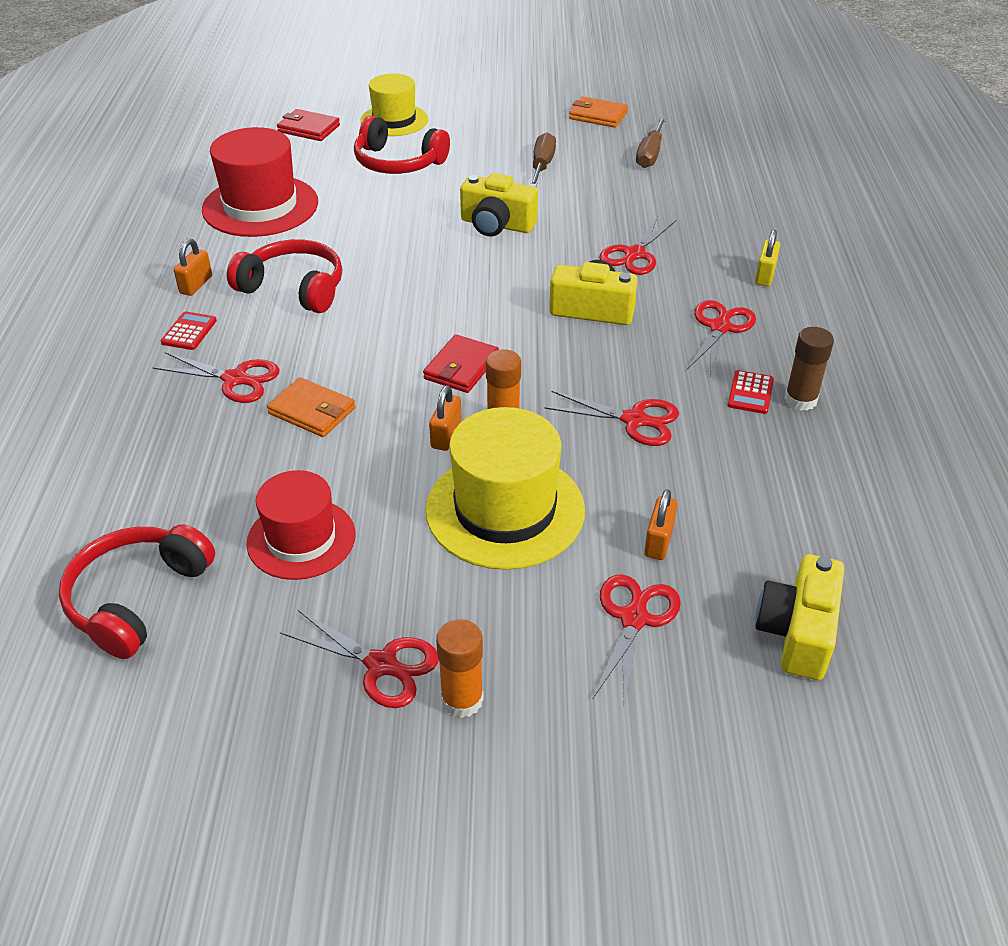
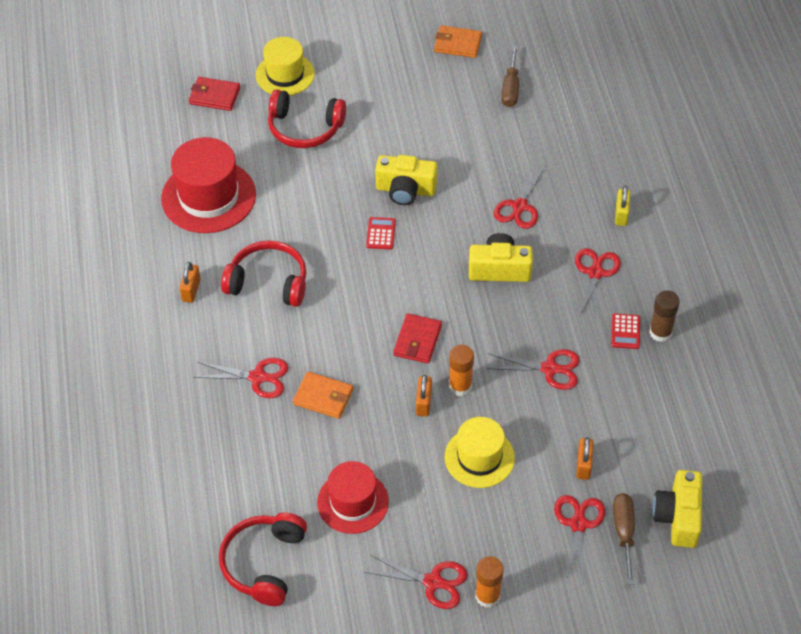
camera: 10 degrees left, 10 degrees up
(189, 331) = (205, 338): red calculator -> red calculator (381, 233)
(505, 510) = (479, 457): yellow hat -> yellow hat, size x0.66
(542, 166) = (425, 115): brown screwdriver -> brown screwdriver (624, 533)

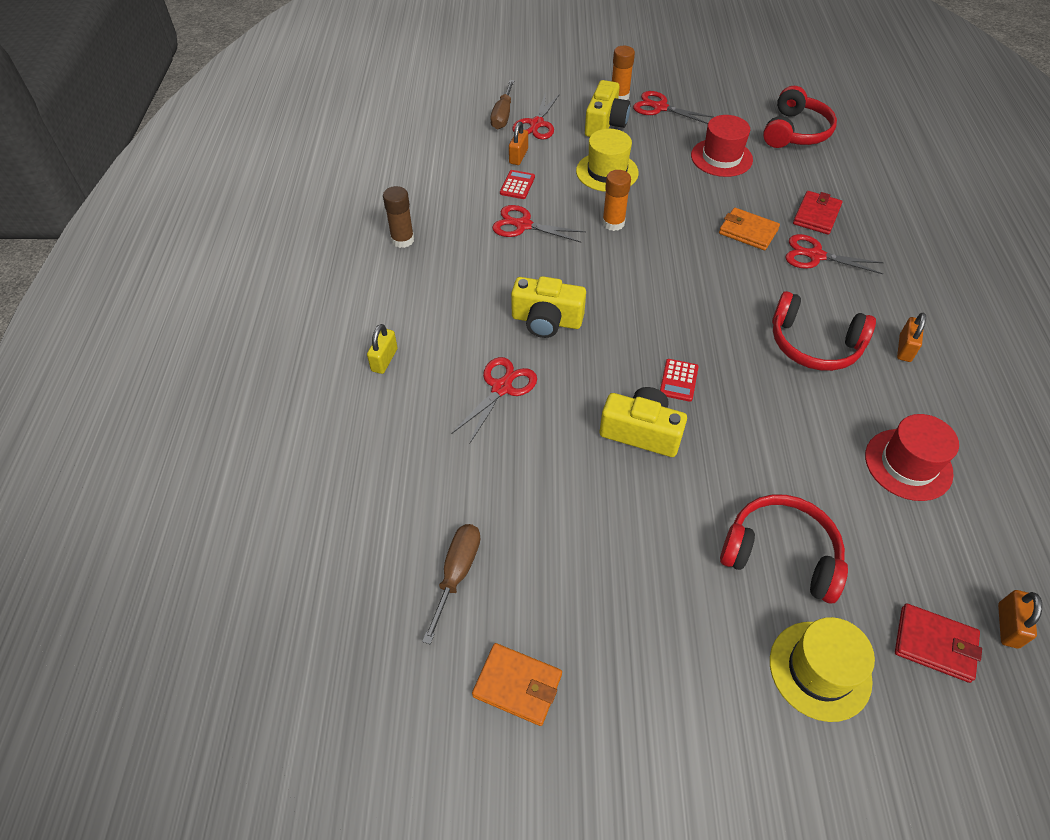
camera: 170 degrees left, 0 degrees up
(208, 196) = (908, 464): red hat -> red hat, size x0.66
(417, 340) = (649, 265): red wallet -> red wallet (816, 215)
(423, 403) = (650, 215): orange padlock -> orange padlock (1007, 625)
(595, 273) = (443, 302): red scissors -> none
(625, 331) = (436, 245): red calculator -> red calculator (517, 185)
(678, 517) = (456, 119): yellow camera -> yellow camera (605, 124)

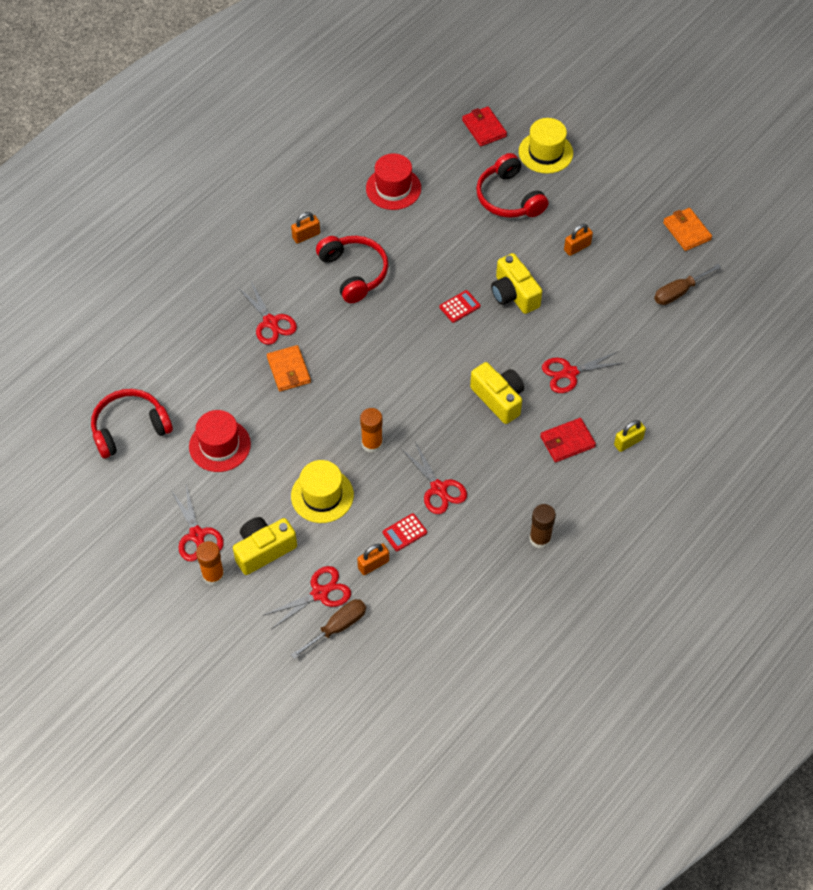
camera: 140 degrees left, 5 degrees up
(816, 215) = (225, 349): red wallet -> red wallet (567, 442)
(1007, 625) = (443, 113): orange padlock -> orange padlock (577, 247)

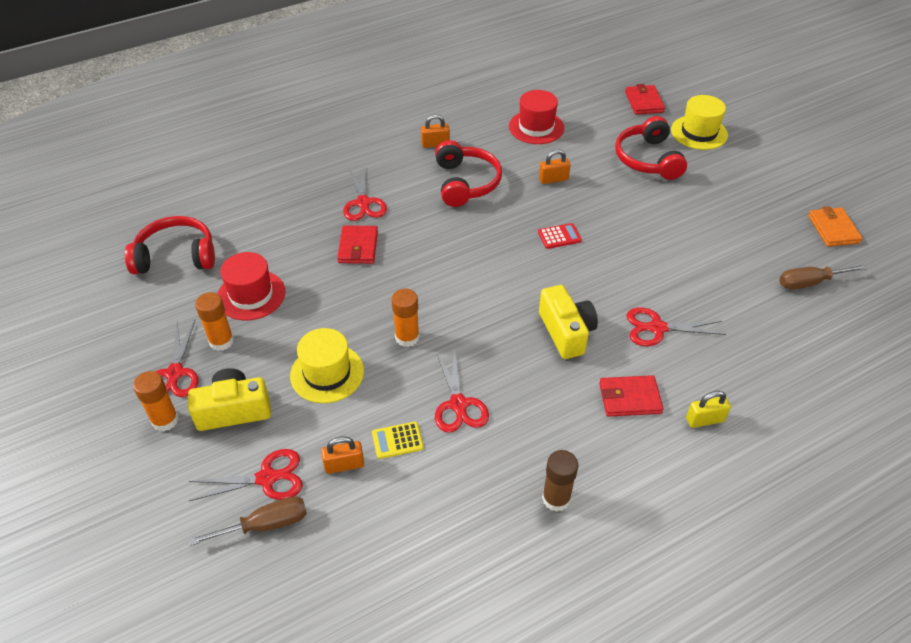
camera: 20 degrees right, 10 degrees down
(219, 495) = (221, 341): none -> orange glue stick
(289, 370) = (358, 247): orange wallet -> red wallet
(404, 532) = (397, 440): red calculator -> yellow calculator
(514, 294) = (622, 239): yellow camera -> none
(577, 247) = (705, 215): orange padlock -> orange padlock (553, 179)

